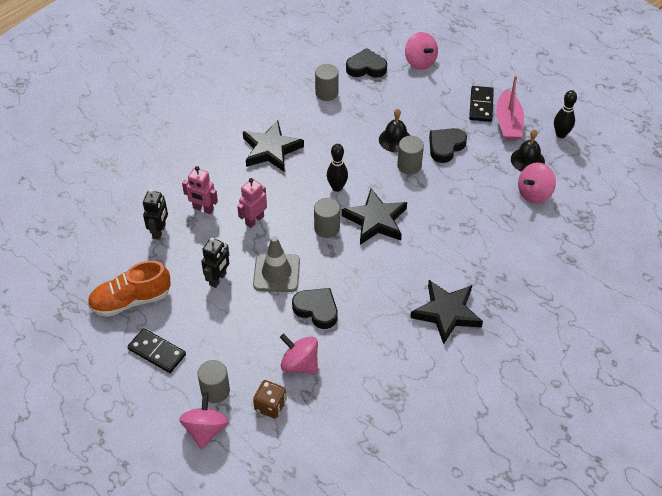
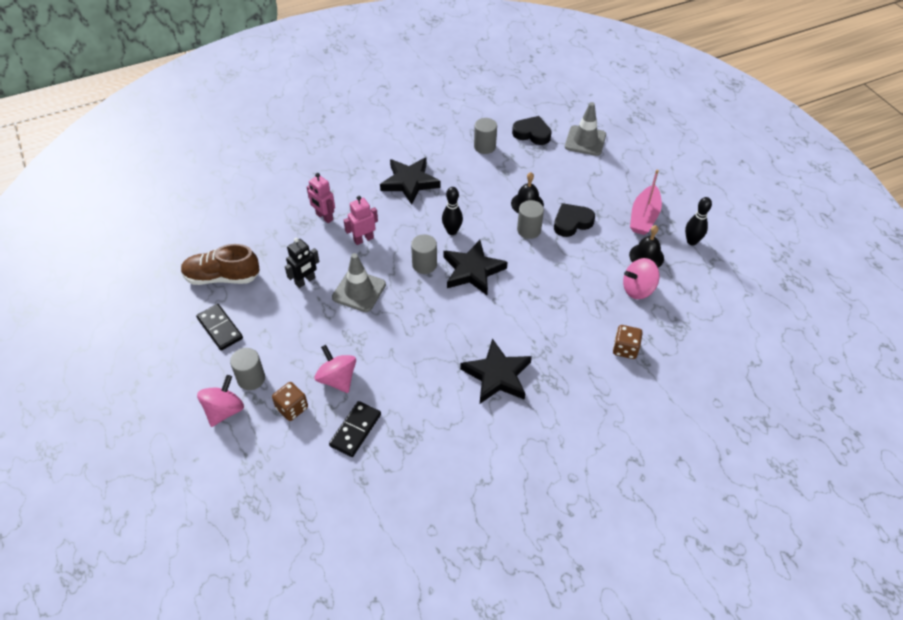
camera: 20 degrees right, 0 degrees up
(131, 300) = (222, 277): orange shoe -> brown shoe
(159, 231) = (277, 225): black robot -> none
(316, 310) = (378, 335): black heart -> none
(420, 62) = (585, 141): pink spinning top -> grey traffic cone
(481, 105) = (624, 194): black domino -> black domino (355, 430)
(548, 253) = (625, 349): none -> brown dice

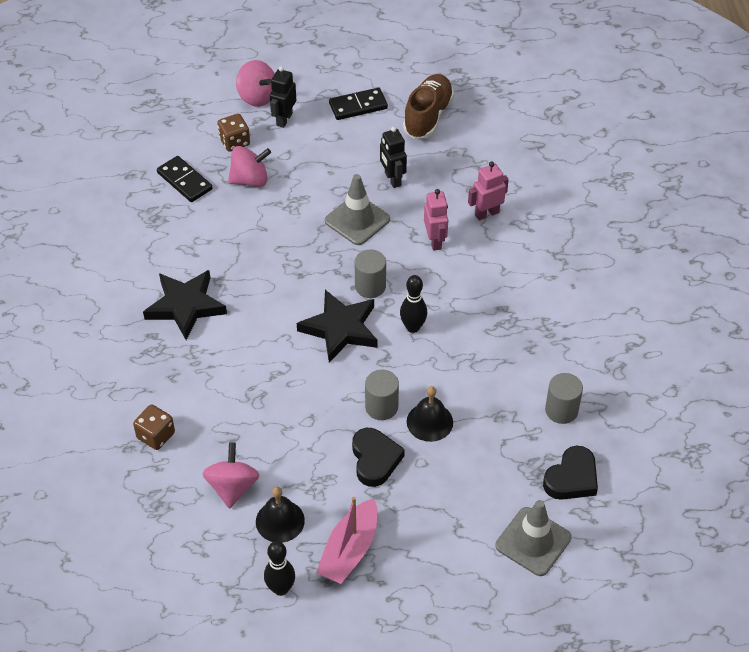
camera: 110 degrees right, 0 degrees up
(251, 379) = (284, 119): grey cylinder -> black robot
(409, 182) = (517, 308): black star -> none
(644, 217) = (349, 550): pink boat -> pink boat turned 105 degrees counterclockwise

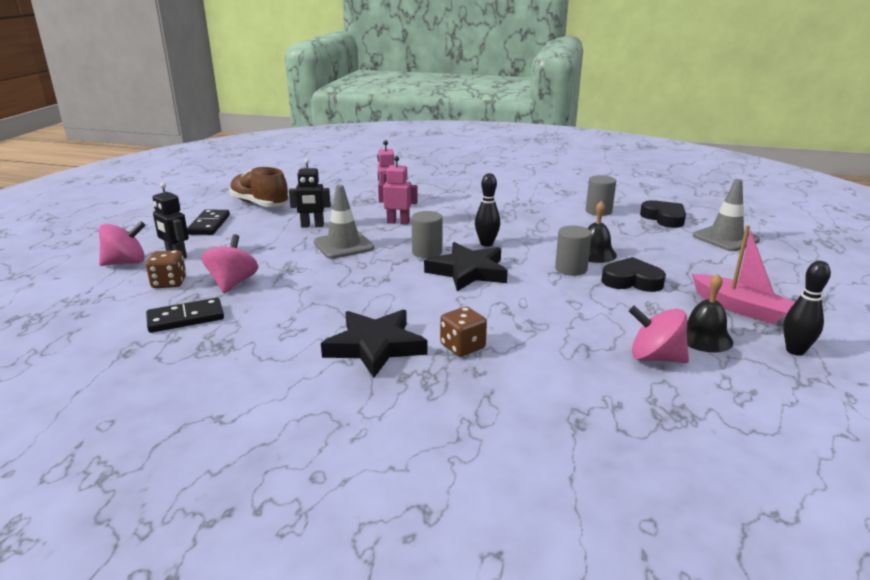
camera: 70 degrees left, 25 degrees down
(156, 435) = (565, 398): brown dice -> brown dice (462, 347)

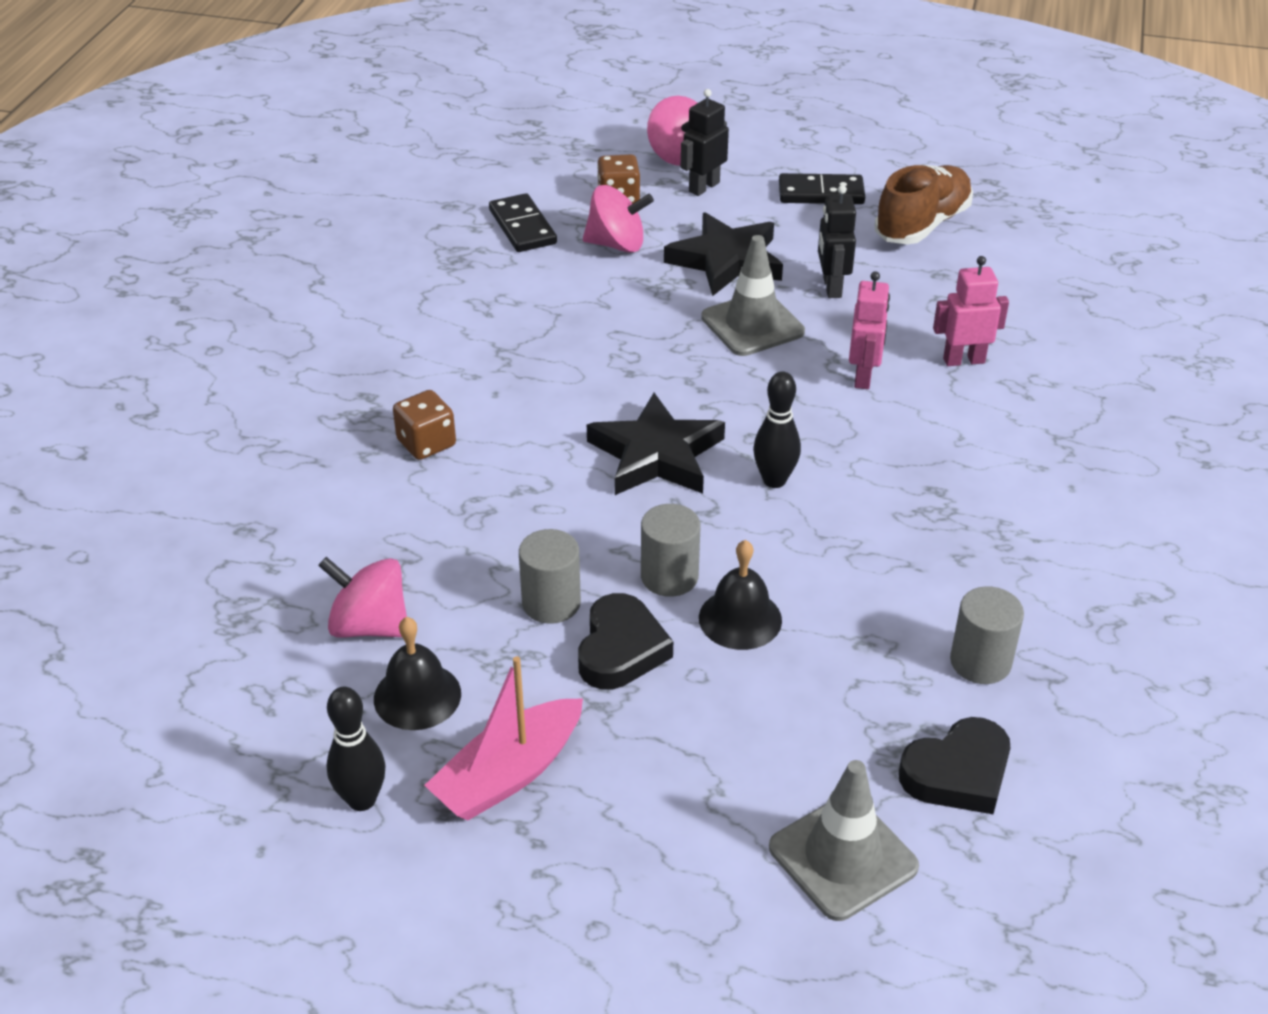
camera: 90 degrees right, 15 degrees up
(375, 346) = (437, 371): black star -> black star (726, 261)
(427, 252) = (731, 411): grey cylinder -> grey cylinder (551, 603)
(655, 358) = (369, 626): pink spinning top -> pink spinning top turned 90 degrees counterclockwise

